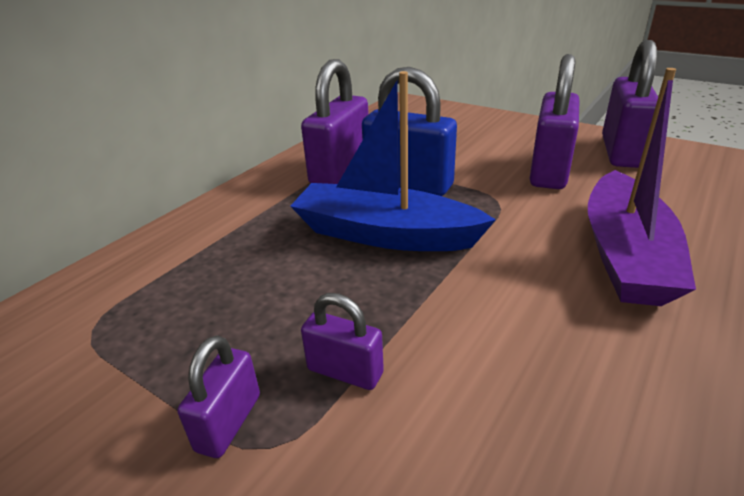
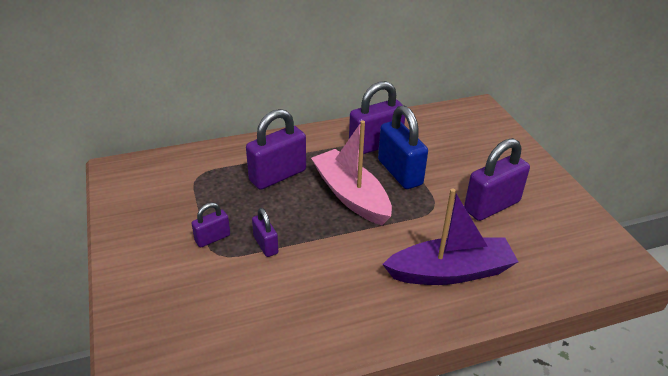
camera: 35 degrees right, 5 degrees up
(385, 234) = (351, 195): blue boat -> pink boat
(621, 152) = (562, 218): purple padlock -> purple padlock (278, 176)
(625, 255) = (450, 272): purple boat -> purple boat turned 150 degrees counterclockwise

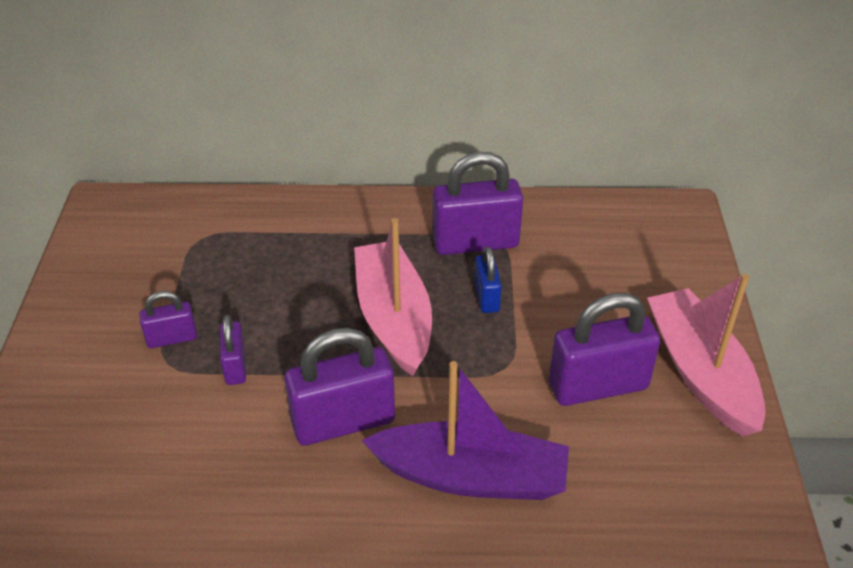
camera: 20 degrees right, 5 degrees up
(278, 176) = (307, 262): purple padlock -> purple padlock (343, 422)
(399, 172) = (486, 297): blue padlock -> blue padlock, size x0.53
(542, 186) = (700, 372): none -> pink boat

